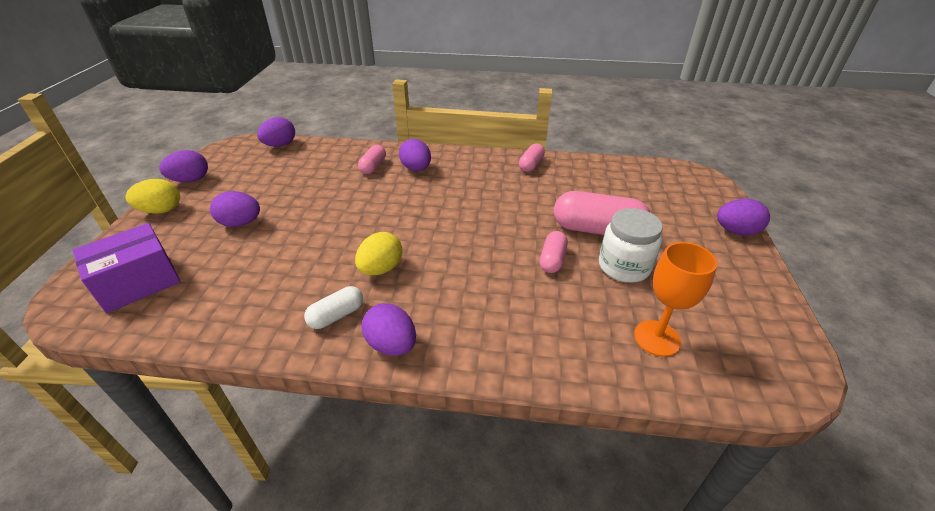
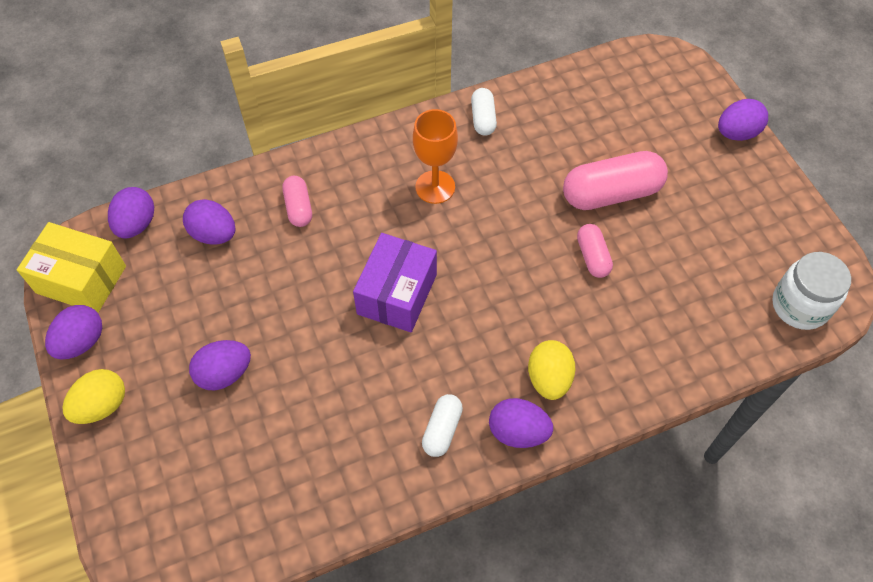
camera: 30 degrees left, 20 degrees up
(138, 282) = (197, 506): purple box -> purple box (397, 294)
(225, 156) = (81, 279): none -> yellow box
(381, 269) = (437, 354): yellow egg -> yellow egg (549, 379)
(416, 169) = (354, 187): purple egg -> purple egg (214, 234)
(531, 165) = (483, 119): pink capsule -> white capsule
(624, 267) = (661, 233): white jar -> white jar (800, 306)
(657, 338) = (727, 304): orange goblet -> orange goblet (435, 187)

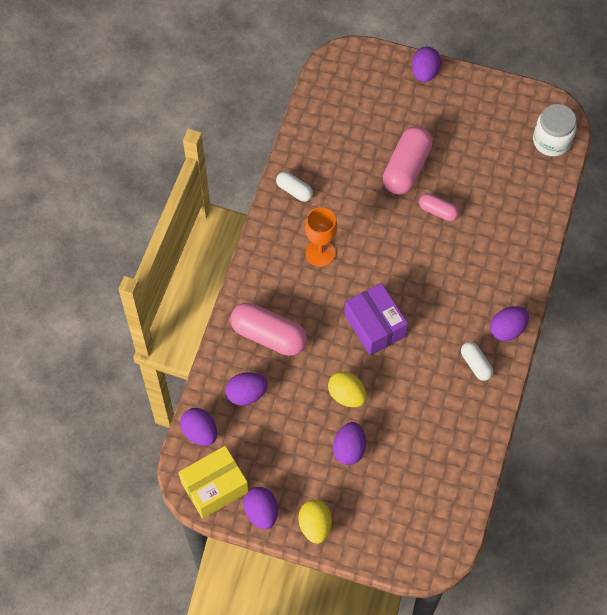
camera: 50 degrees left, 5 degrees up
(298, 207) = (268, 335): pink capsule -> pink capsule, size x1.86
(549, 379) = (490, 291): yellow egg -> yellow egg (346, 395)

